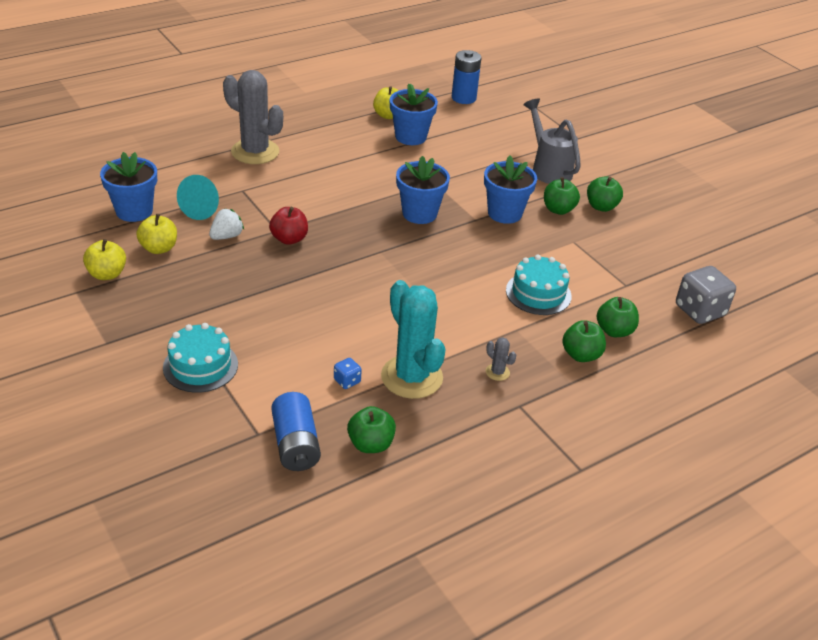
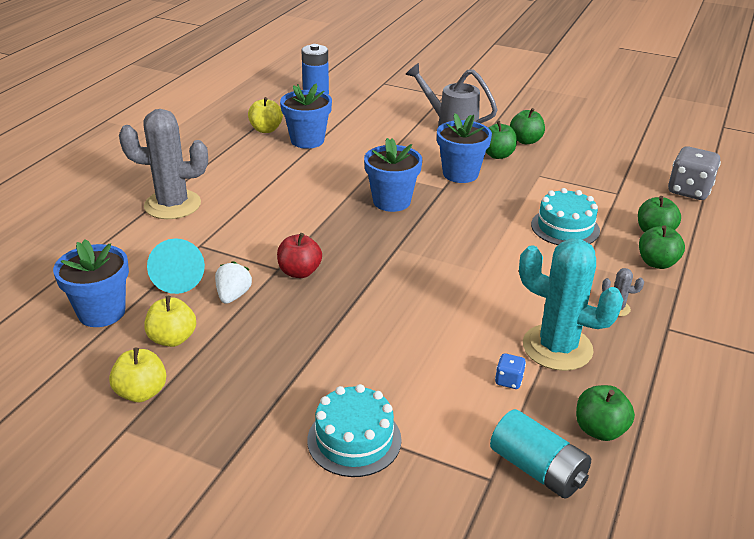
camera: 30 degrees left, 5 degrees down
(296, 444) = (537, 469): blue battery -> turquoise battery

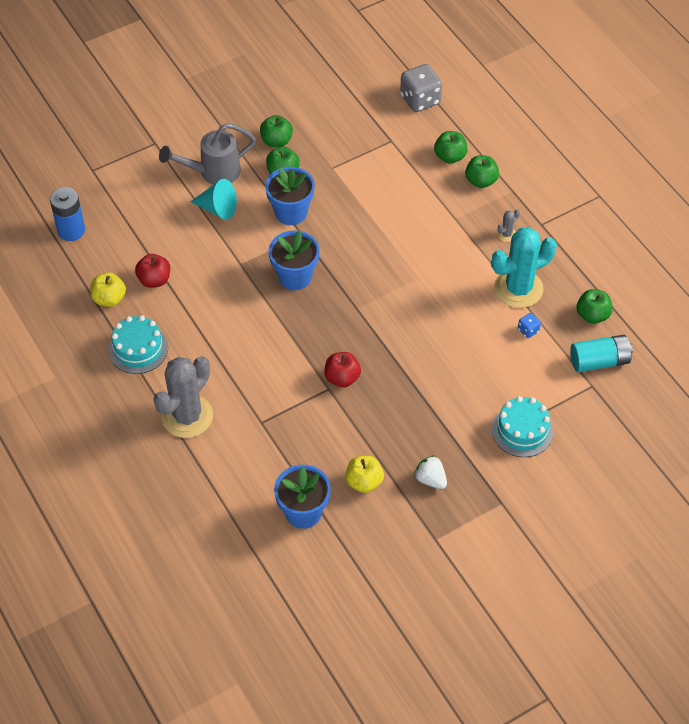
camera: 55 degrees left, 20 degrees up
(141, 392) = (407, 518): yellow apple -> none
(178, 279) = (296, 453): turquoise cone -> turquoise cone (218, 208)
(233, 295) = (341, 428): white strawberry -> white strawberry (430, 479)
(307, 140) = (154, 280): blue flower pot -> red apple
(565, 227) = (407, 199): turquoise cake -> turquoise cake (138, 349)

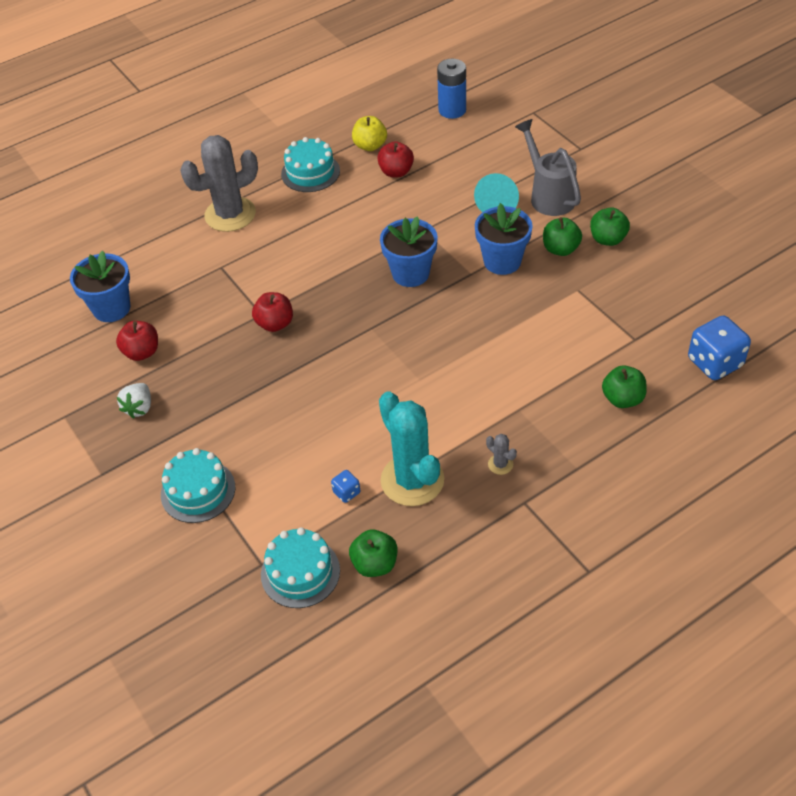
camera: 90 degrees right, 5 degrees down
(187, 416) = (230, 214): grey cactus -> grey cactus turned 60 degrees counterclockwise
(364, 482) = (142, 352): yellow apple -> red apple
(420, 100) = (714, 363): grey dice -> blue dice
(430, 479) = (139, 408): white strawberry -> white strawberry turned 150 degrees clockwise
(481, 181) = (587, 433): green apple -> none
(599, 361) = (300, 572): turquoise battery -> turquoise cake

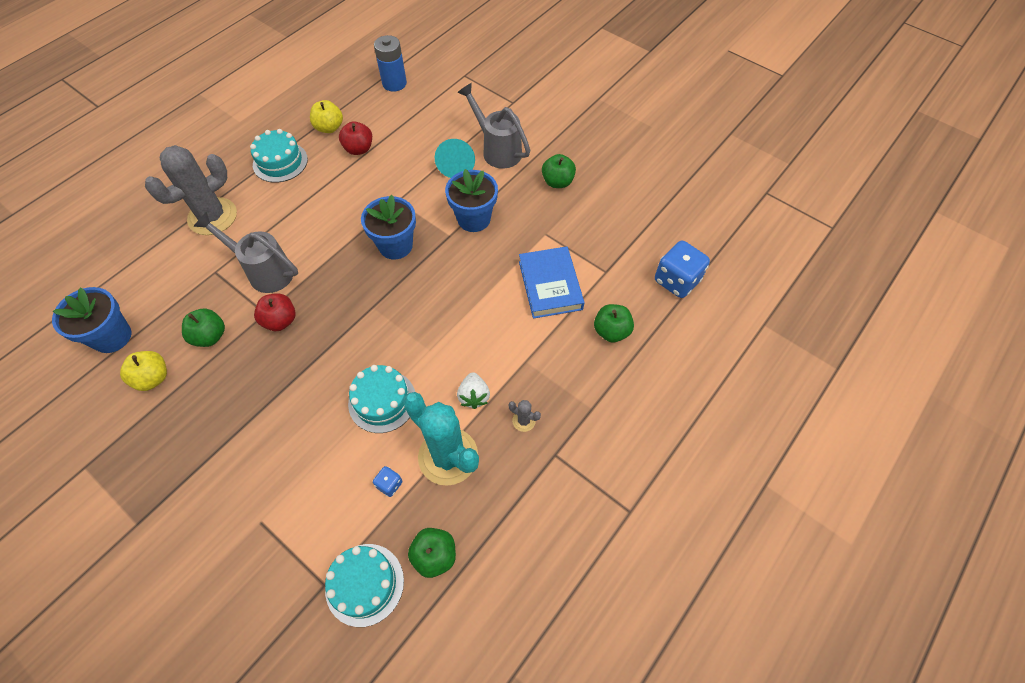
camera: 20 degrees left, 10 degrees up
(139, 408) = (162, 440): white strawberry -> white strawberry (474, 396)
(142, 352) = (153, 378): red apple -> yellow apple
(198, 491) = (242, 519): turquoise cake -> turquoise cake (382, 401)
(269, 274) = (264, 271): none -> grey watering can
(560, 249) = (521, 198): green apple -> green apple (210, 336)
(568, 341) = (550, 285): none -> blue book

